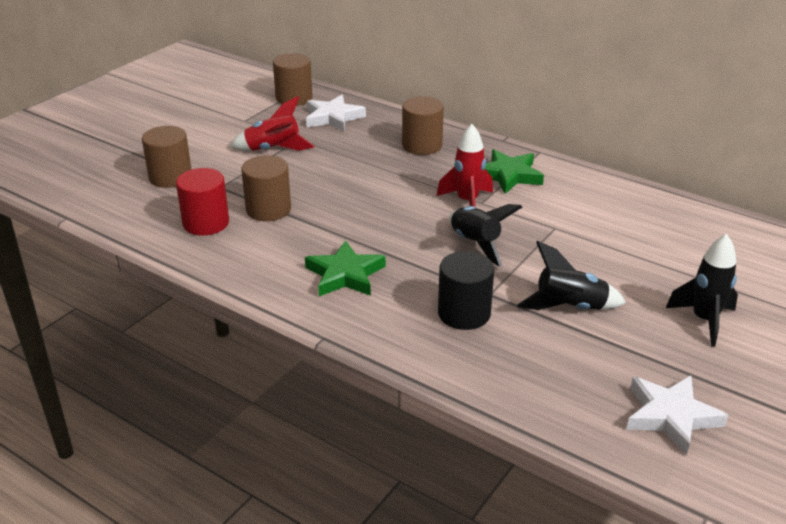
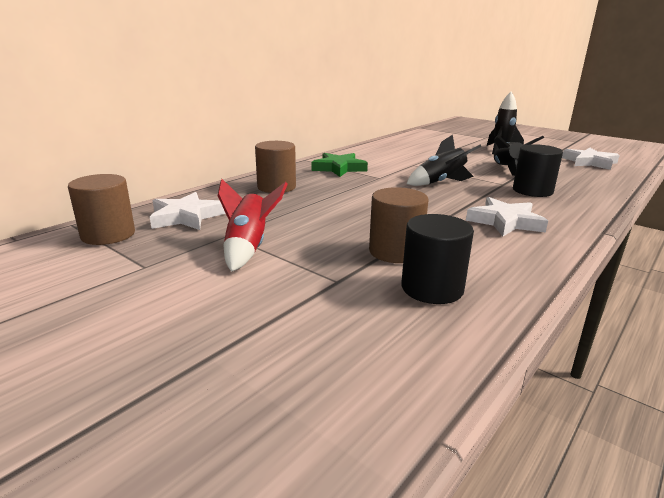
camera: 85 degrees left, 10 degrees down
(170, 177) = (300, 321): brown cylinder -> none
(206, 223) = (432, 288): red cylinder -> black cylinder
(345, 275) = (505, 222): green star -> white star
(467, 202) = (379, 180): red rocket -> none

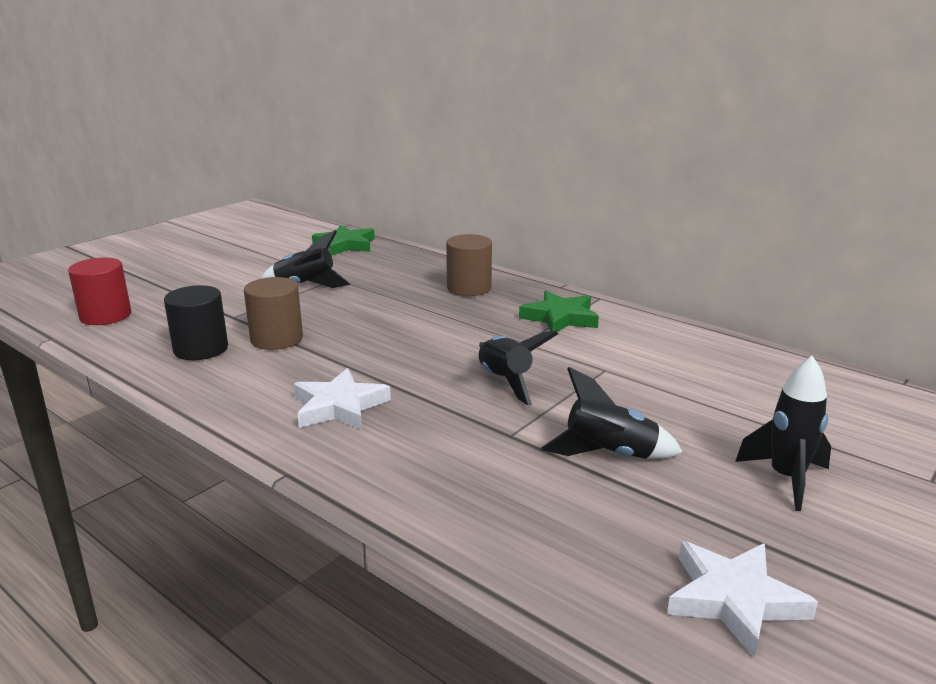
camera: 90 degrees right, 0 degrees up
(108, 235) = (345, 245): brown cylinder -> green star
(186, 217) = (381, 262): white star -> none
(248, 248) = (305, 286): red rocket -> black rocket
(336, 394) = (105, 316): none -> red cylinder
(532, 191) = (472, 455): black cylinder -> none

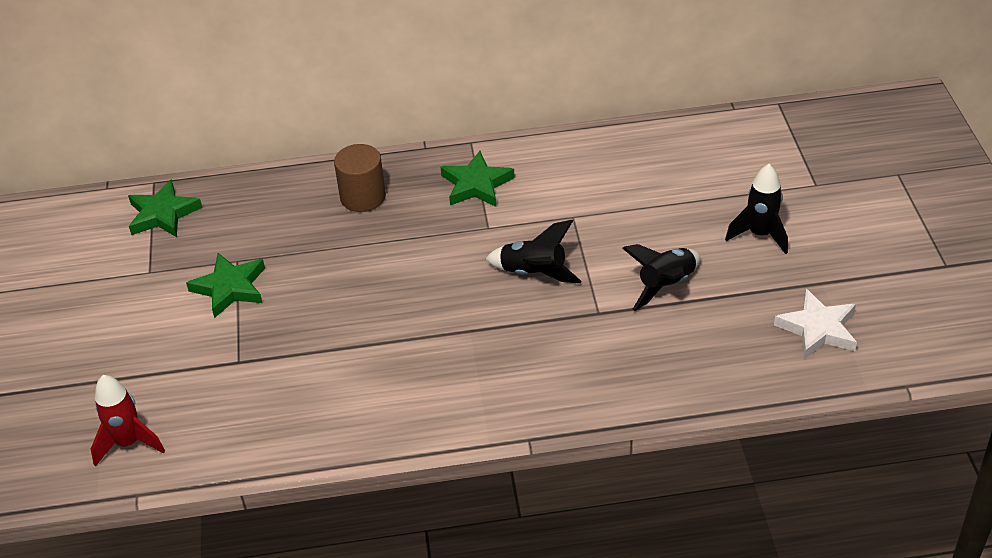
camera: 45 degrees left, 20 degrees up
(105, 316) = (129, 443): red cylinder -> red rocket
(201, 349) = (282, 407): black cylinder -> none
(276, 339) = (319, 355): brown cylinder -> none
(305, 286) = (230, 288): black rocket -> green star
(339, 406) = (471, 372): white star -> none

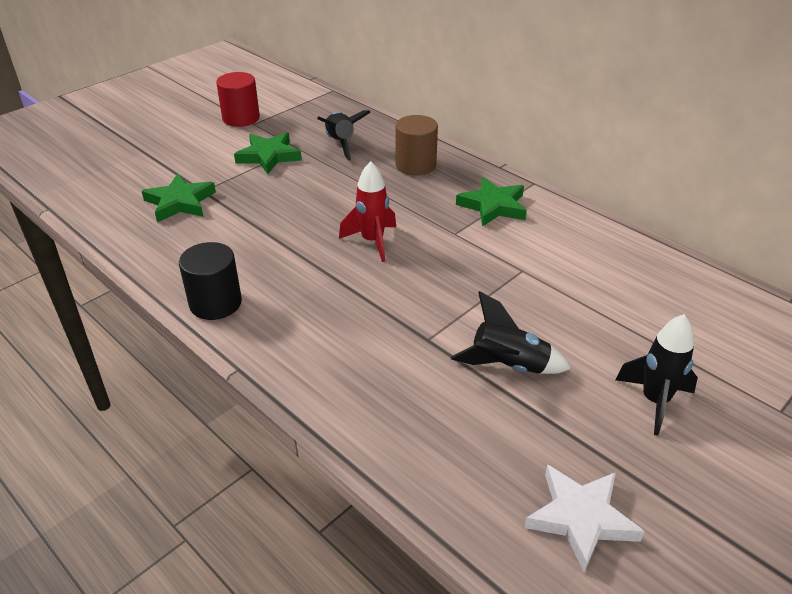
camera: 50 degrees right, 5 degrees down
(127, 277) = (241, 118): none -> red cylinder
(129, 443) = (94, 184): red rocket -> red rocket (372, 241)
(163, 214) = (309, 105): green star -> green star (180, 202)
(430, 421) = (215, 303): none -> black cylinder
(533, 273) = (432, 280): black rocket -> black rocket (340, 144)

